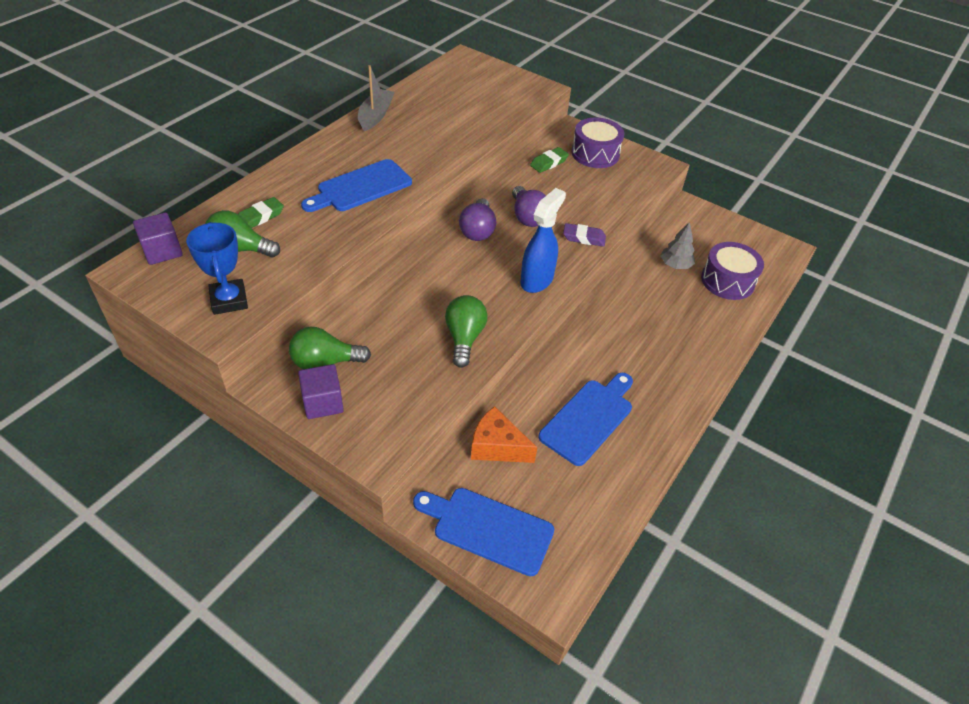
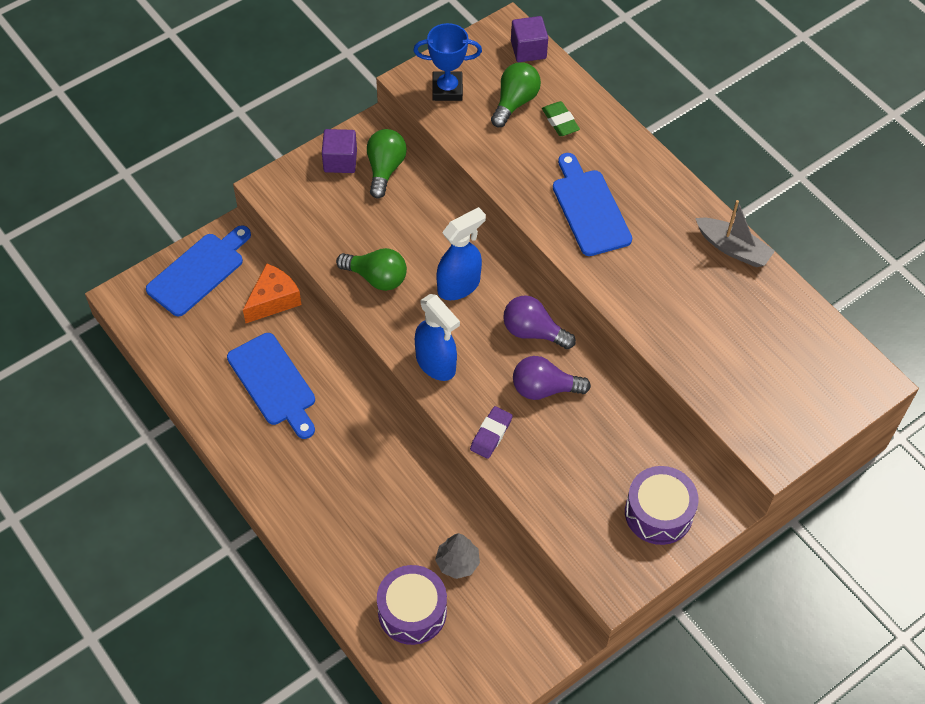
camera: 110 degrees right, 10 degrees up
(450, 281) = (459, 286): none -> blue spray bottle
(549, 163) = (648, 448): green eraser -> none

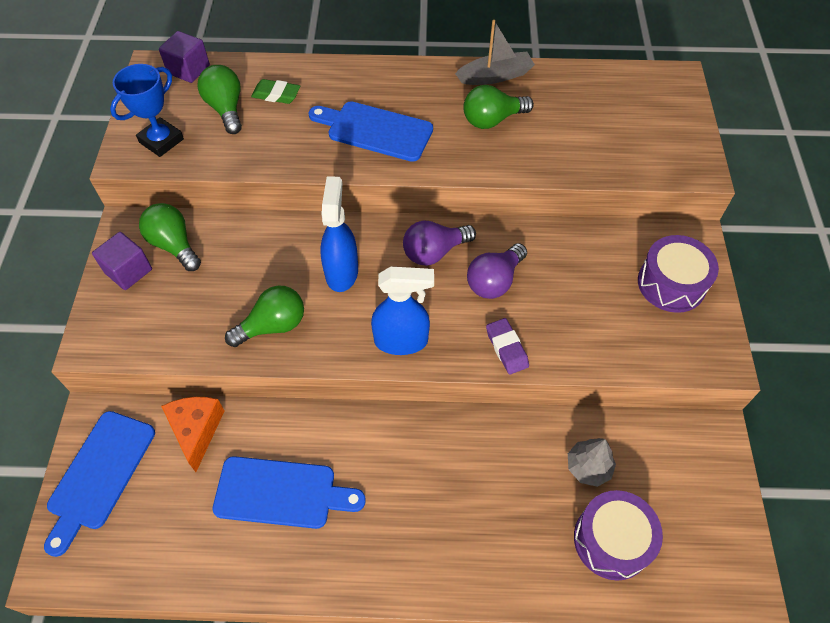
camera: 50 degrees left, 0 degrees up
(198, 272) = (99, 474): blue cutting board -> blue cutting board turned 150 degrees counterclockwise
(680, 277) = (492, 120): none -> green light bulb

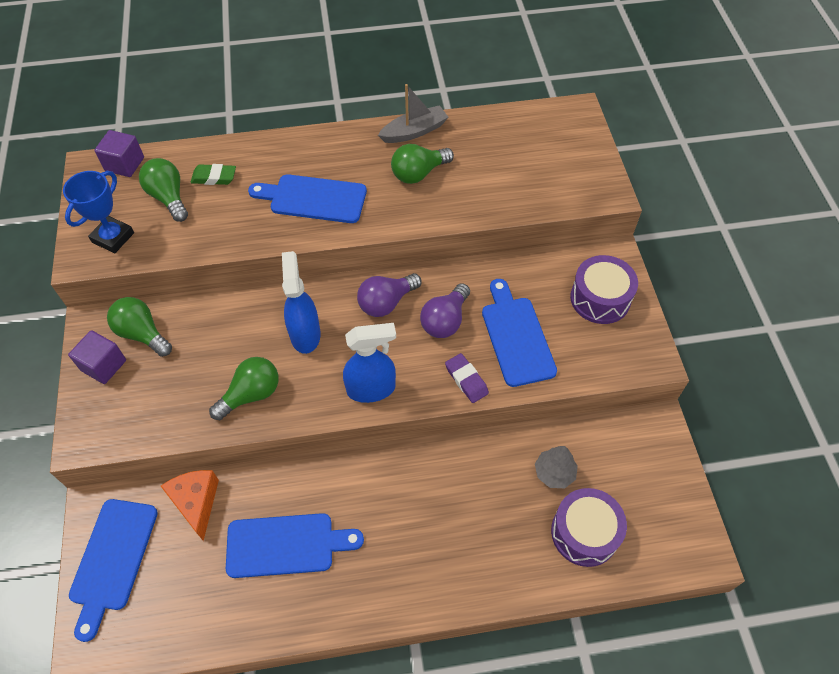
camera: 10 degrees left, 0 degrees up
(570, 310) = (516, 337): none -> blue cutting board

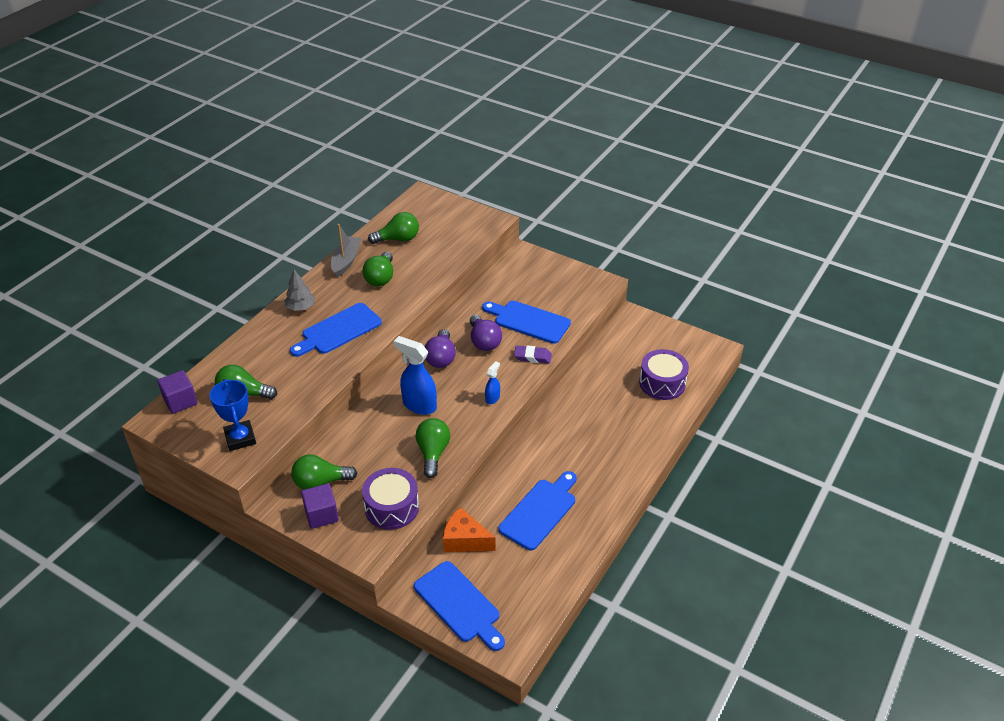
camera: 50 degrees left, 15 degrees down
(214, 177) = (256, 364): green eraser -> none
(371, 389) = (492, 398): blue spray bottle -> blue spray bottle, size x0.52
(489, 144) = (398, 239): none -> green light bulb
(554, 473) = (617, 372): grey tree -> grey tree (301, 307)
(600, 298) = (543, 276): purple drum -> purple drum (392, 507)

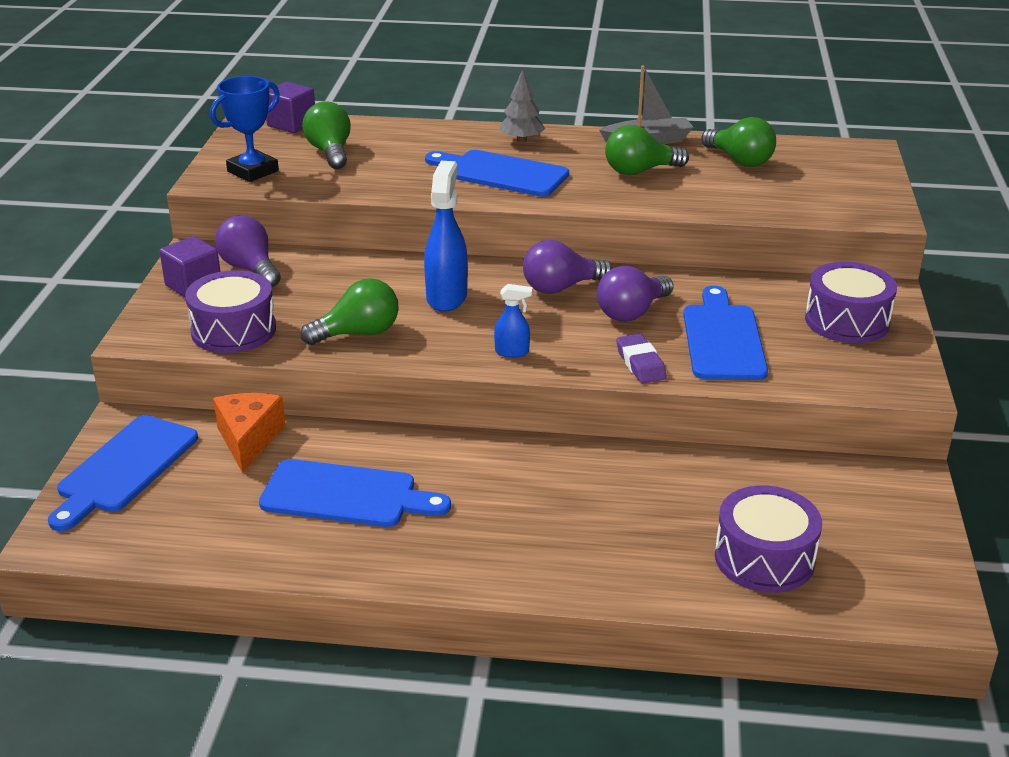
camera: 65 degrees right, 10 degrees down
(320, 482) = (250, 269): green light bulb -> purple light bulb
(540, 276) = (847, 321): none -> purple drum

